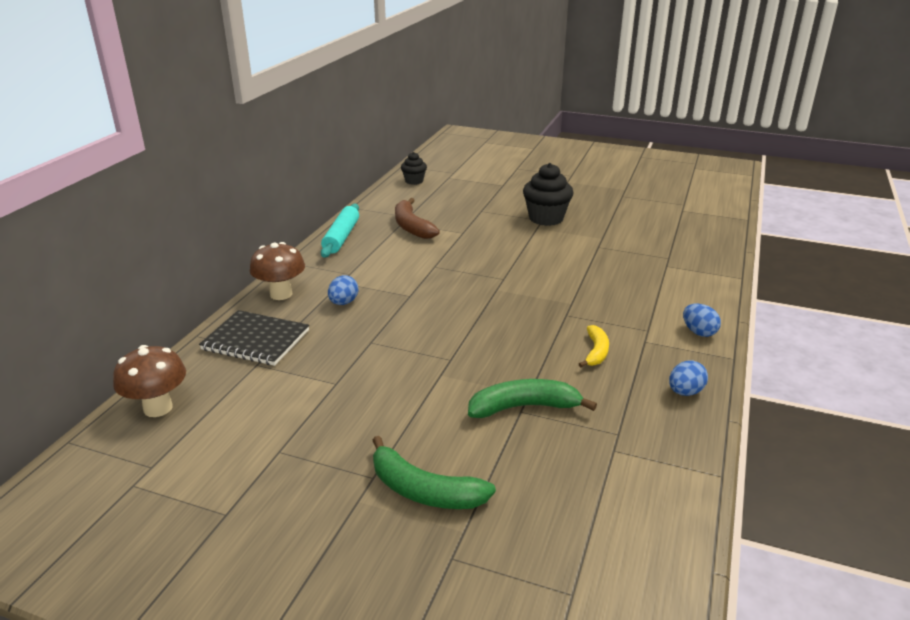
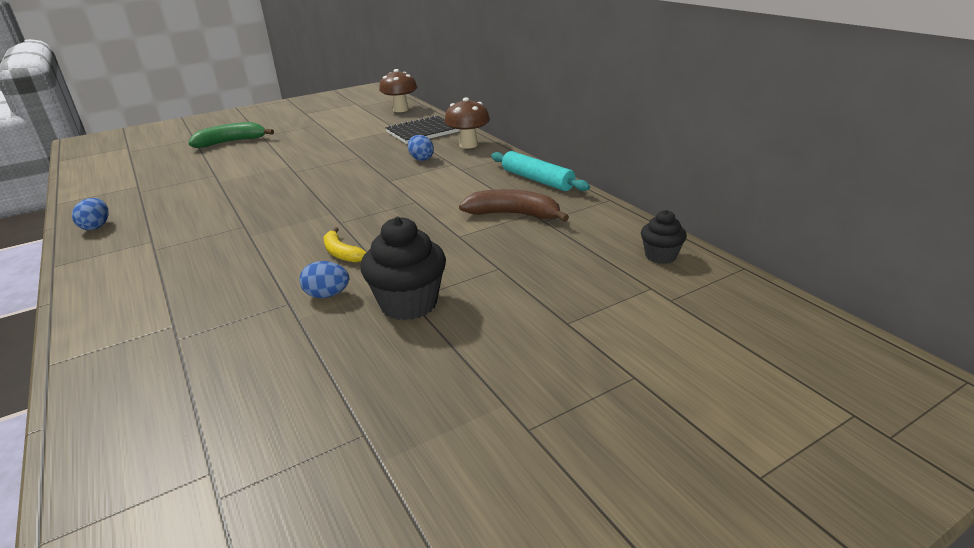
camera: 130 degrees right, 0 degrees up
(525, 407) = (214, 176): green banana -> none
(596, 352) = (190, 216): yellow banana -> yellow banana (342, 253)
(698, 332) = (97, 270): blue egg -> blue egg (327, 295)

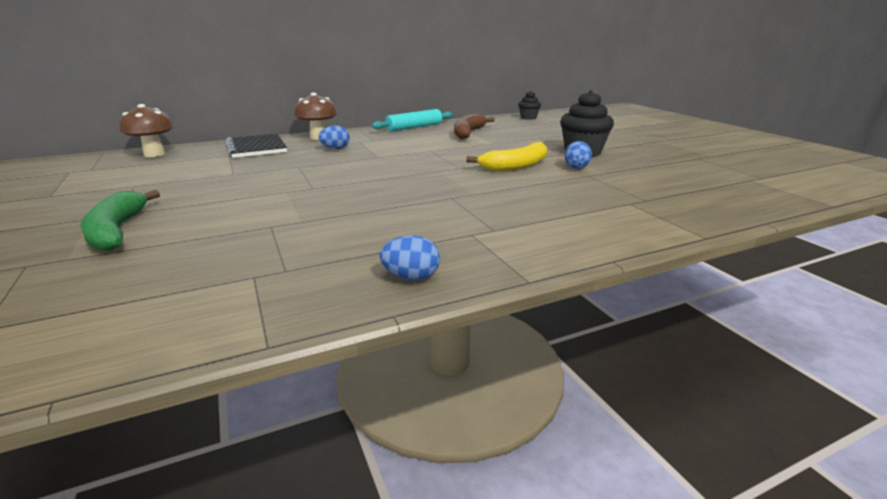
camera: 85 degrees left, 5 degrees down
(342, 253) = (515, 166): yellow banana -> yellow banana, size x1.60

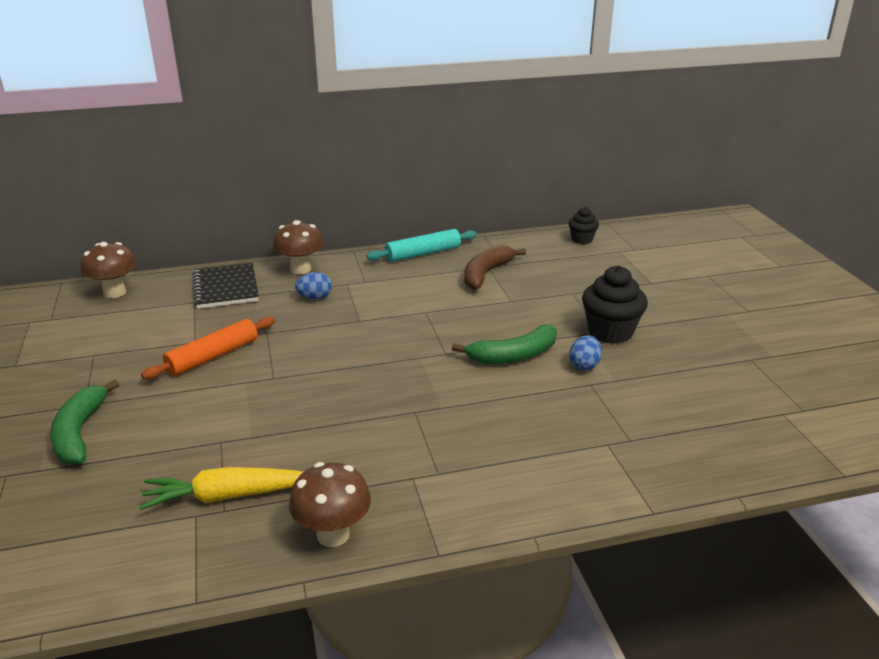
camera: 10 degrees right, 5 degrees up
(252, 180) = (213, 356): none -> orange rolling pin
(286, 260) = (227, 496): none -> yellow carrot
(411, 277) = (333, 534): blue egg -> brown mushroom
(515, 166) = (513, 355): yellow banana -> green banana

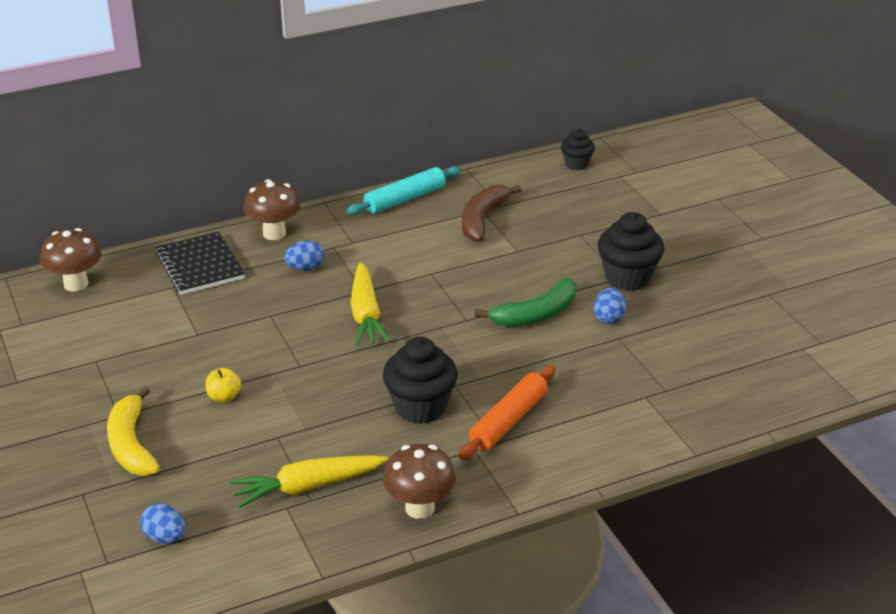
camera: 10 degrees left, 5 degrees up
(57, 532) = (165, 537): none -> blue egg
(80, 432) = (131, 444): green banana -> yellow banana
(189, 398) = (224, 397): none -> yellow apple
(213, 356) = (225, 348): orange rolling pin -> orange rolling pin (508, 420)
(353, 340) = (366, 314): none -> yellow carrot
(372, 429) = (420, 407): none -> black cupcake

